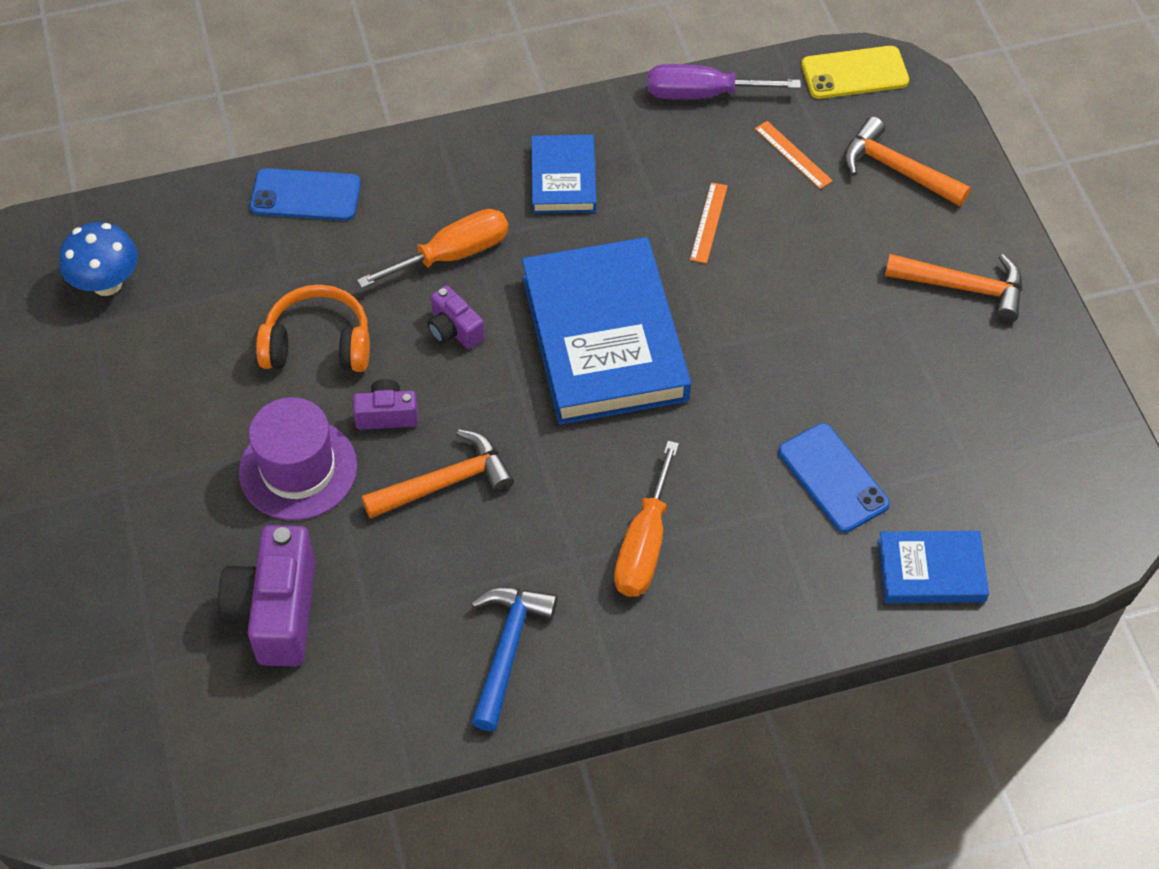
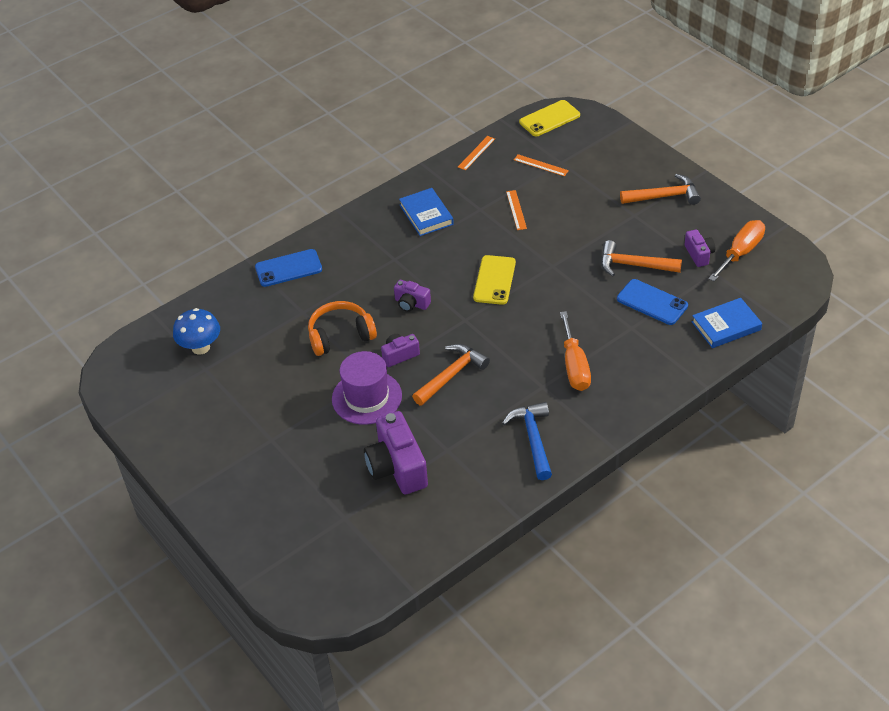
camera: 20 degrees left, 10 degrees down
(452, 255) = (388, 269): orange screwdriver -> orange screwdriver (740, 252)
(604, 338) = (494, 280): blue book -> yellow phone
(703, 94) = (476, 153): purple screwdriver -> orange ruler
(896, 169) = (598, 155): orange hammer -> orange hammer (633, 265)
(960, 419) = (699, 254): none -> purple camera

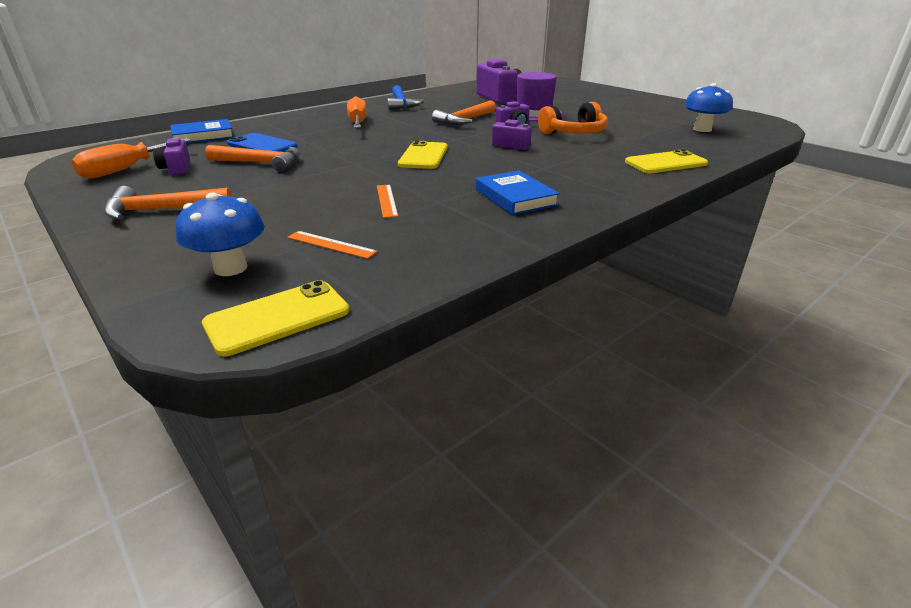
camera: 175 degrees right, 15 degrees down
(288, 268) = (665, 163): blue phone -> yellow phone
(476, 153) = (444, 262): orange ruler -> none
(587, 147) = (230, 268): none -> blue mushroom

